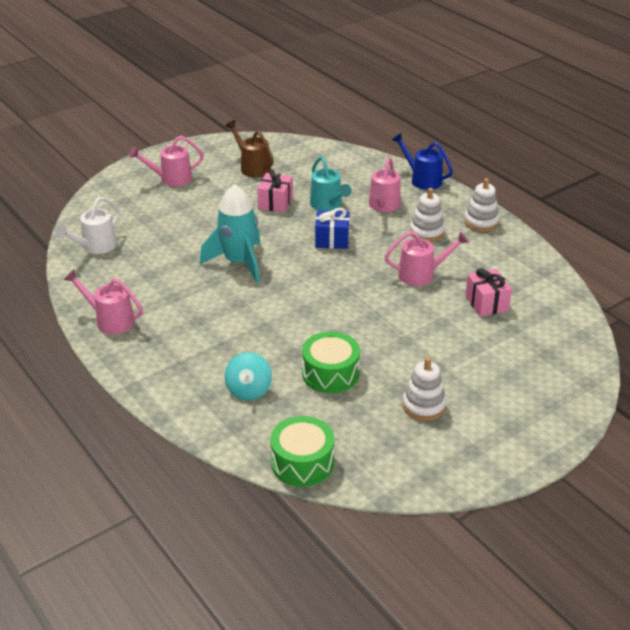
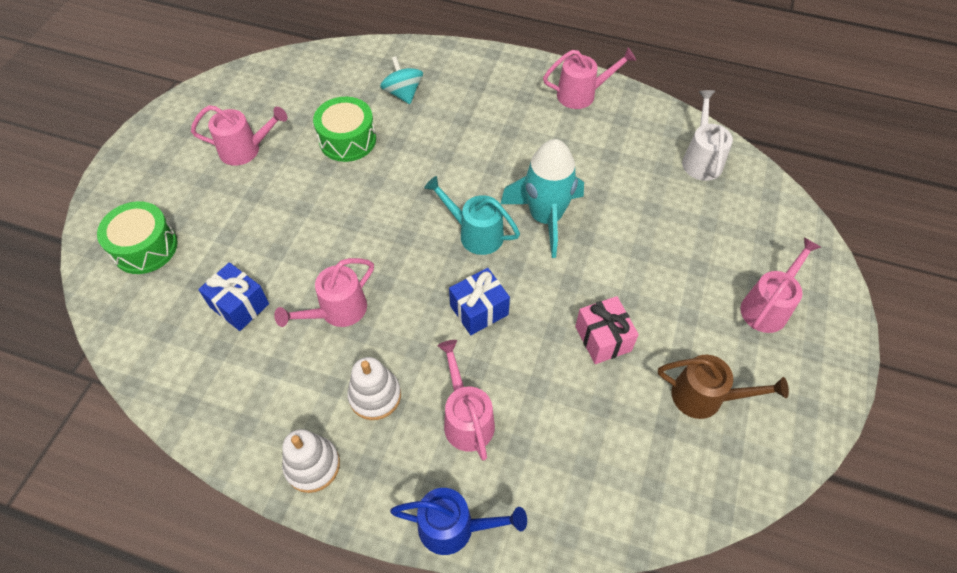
camera: 145 degrees right, 20 degrees up
(302, 463) = (314, 62): green drum -> green drum (145, 247)
(328, 205) = (536, 375): turquoise watering can -> turquoise watering can (474, 233)
(423, 406) = (246, 149): white stacking toy -> pink watering can
(486, 303) = (239, 305): pink gift -> blue gift

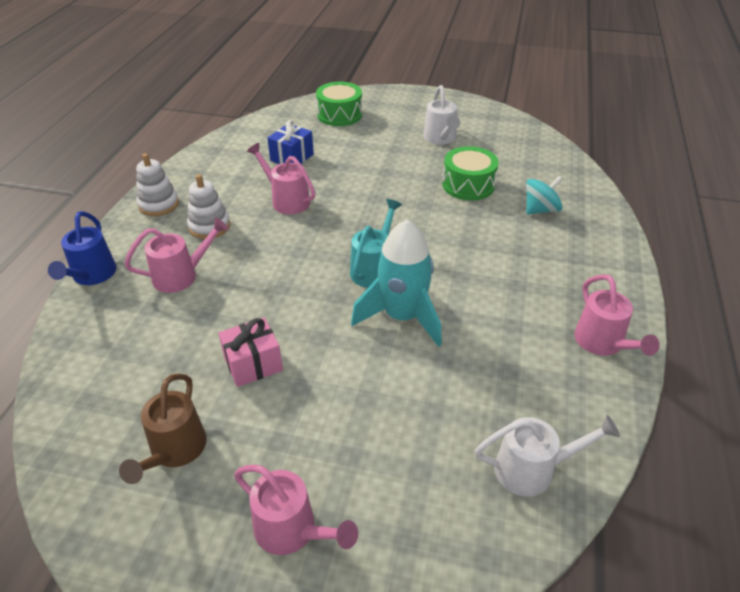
camera: 85 degrees right, 15 degrees down
(246, 149) = (441, 139): pink watering can -> white watering can
(479, 310) = (287, 276): blue gift -> none

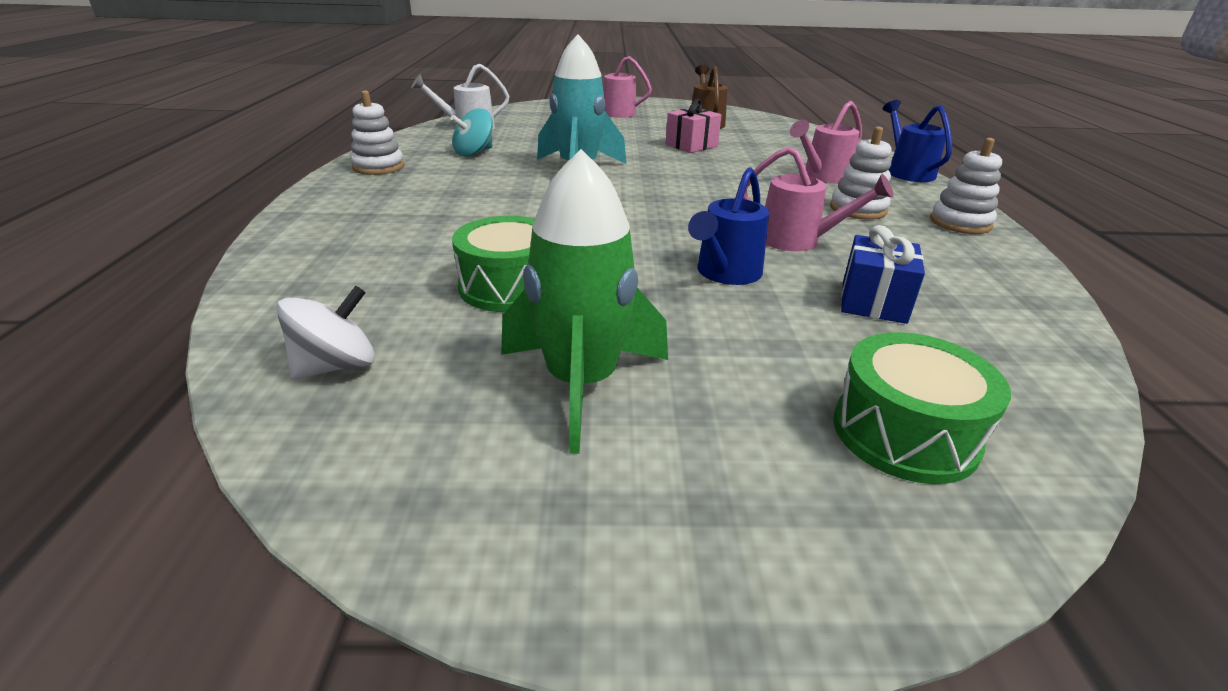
camera: 165 degrees right, 10 degrees down
(351, 181) = (725, 274): none -> blue watering can
(374, 268) = (624, 193): turquoise watering can -> none
(441, 139) = (581, 383): white watering can -> green rocket
(536, 155) = (336, 366): none -> white spinning top
(540, 210) = (385, 262): turquoise spinning top -> turquoise spinning top (474, 153)
(603, 344) = (378, 167): pink watering can -> white stacking toy

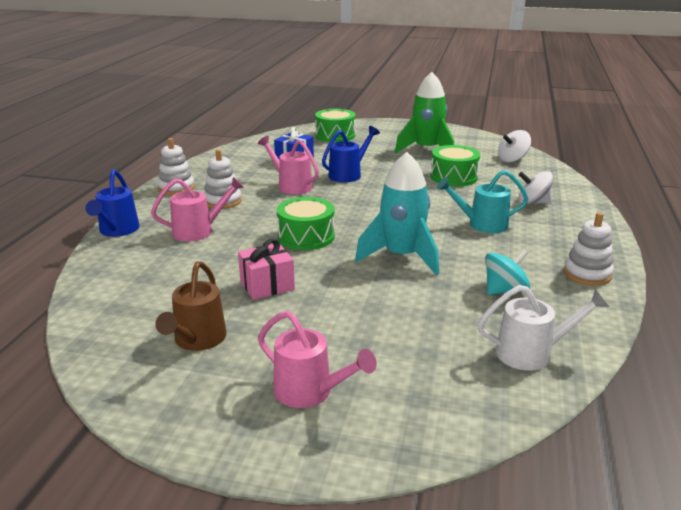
camera: 165 degrees left, 5 degrees down
(377, 242) = (533, 203): none -> white spinning top
(478, 205) = (481, 224): none -> turquoise watering can
(696, 179) = (306, 236): none -> green drum

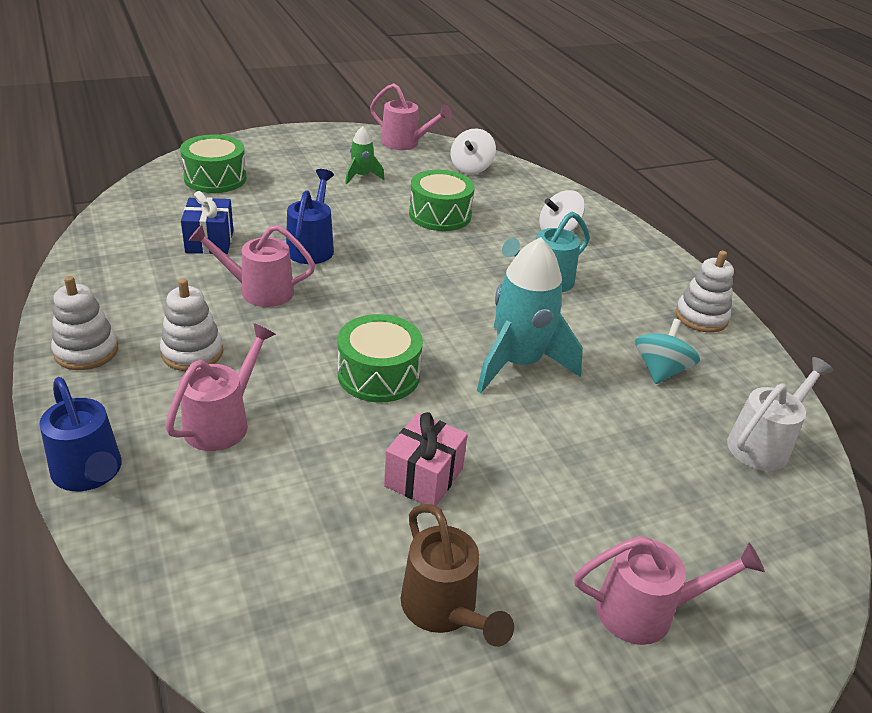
camera: 40 degrees left, 10 degrees up
(426, 150) = (361, 176): green rocket -> green rocket, size x0.49
(481, 140) = (405, 143): none -> pink watering can

